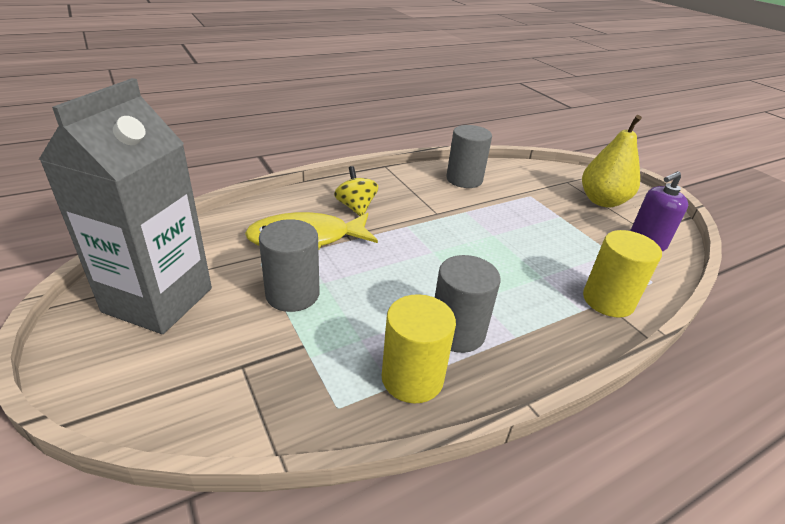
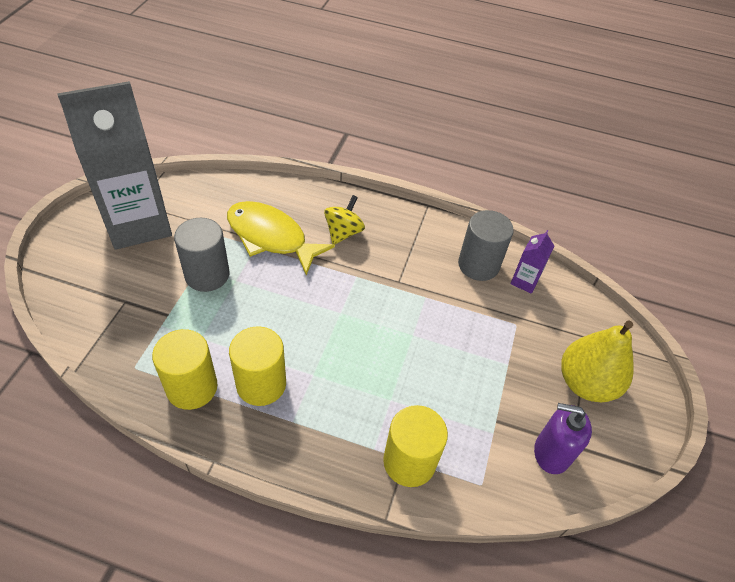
camera: 45 degrees right, 15 degrees up
(457, 332) = (261, 384): grey cylinder -> yellow cylinder
(499, 174) = (524, 281): none -> purple carton

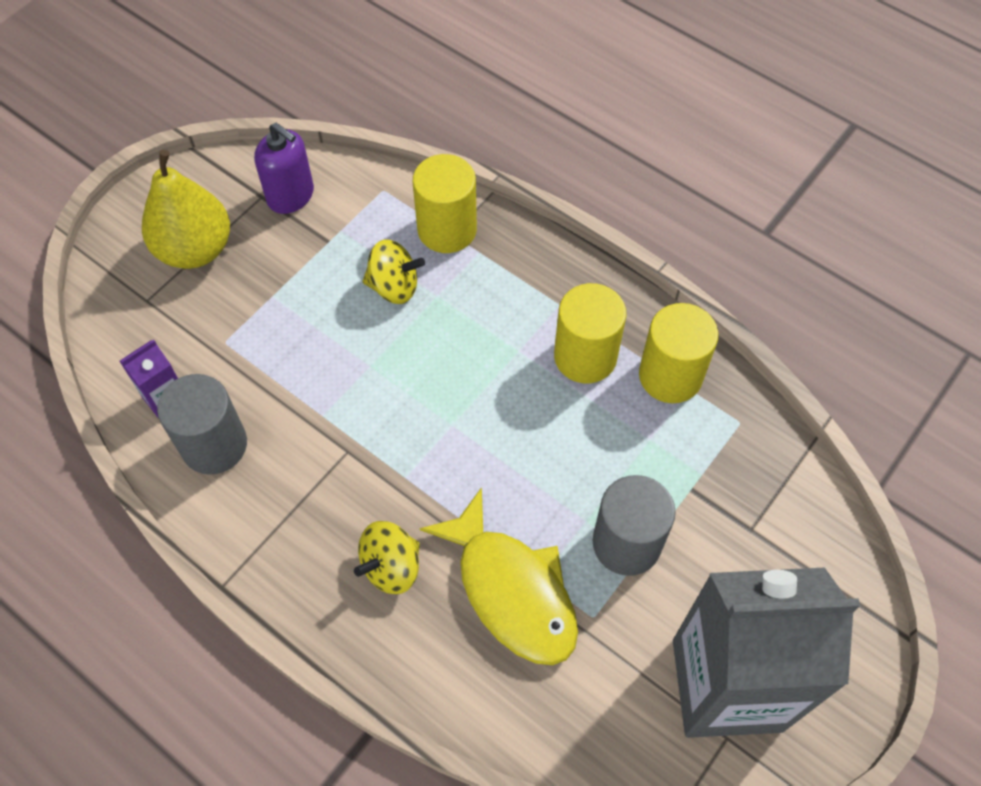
camera: 155 degrees left, 10 degrees up
(426, 397) = (394, 287): none -> yellow spinning top

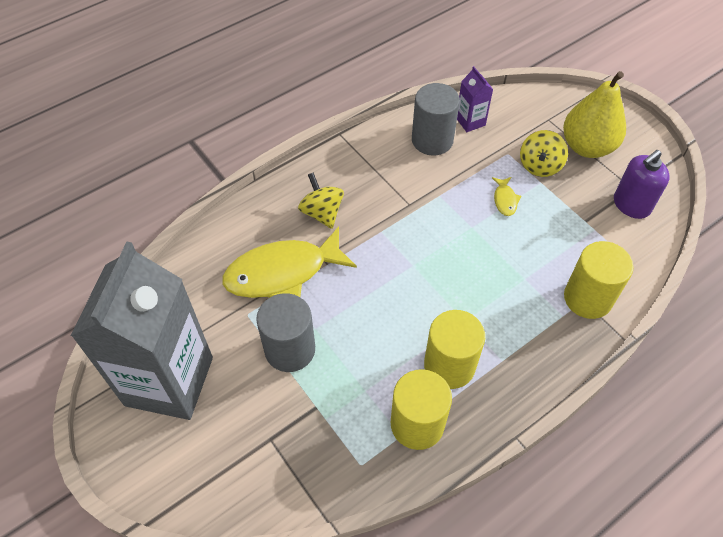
camera: 105 degrees right, 5 degrees down
(313, 334) = (505, 200): none -> yellow fish
(394, 287) = (537, 253): yellow spinning top -> yellow spinning top (539, 166)

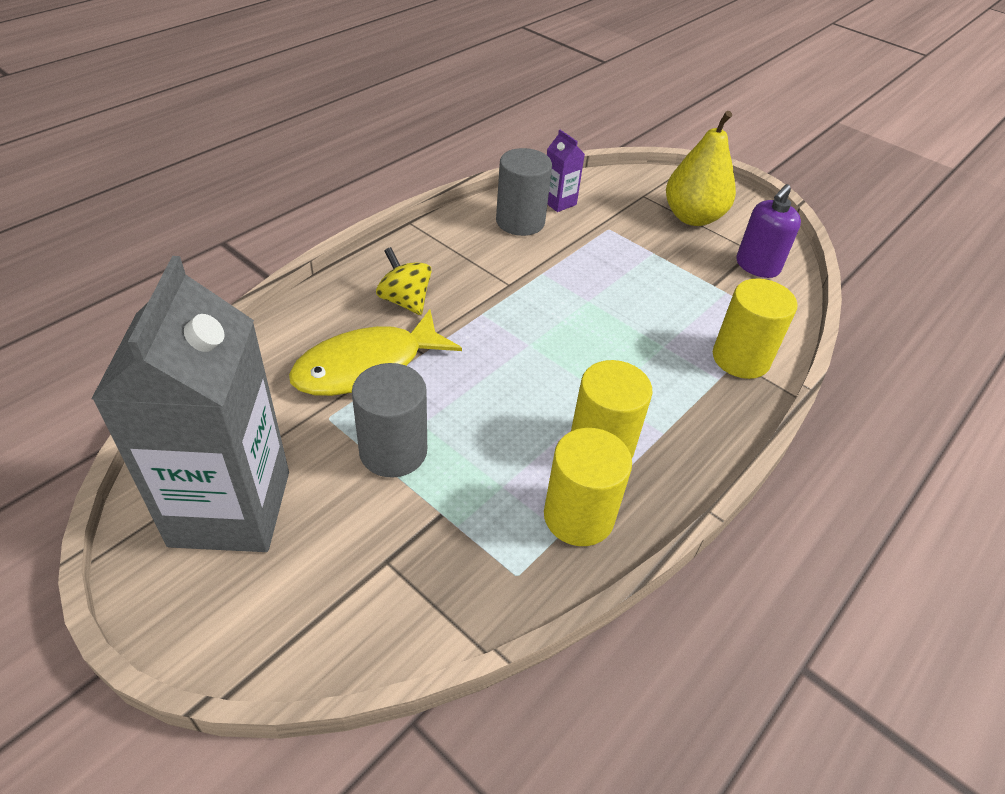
camera: 15 degrees left, 10 degrees down
(505, 200) = (618, 272): yellow fish -> none
(539, 166) = (647, 237): yellow spinning top -> none

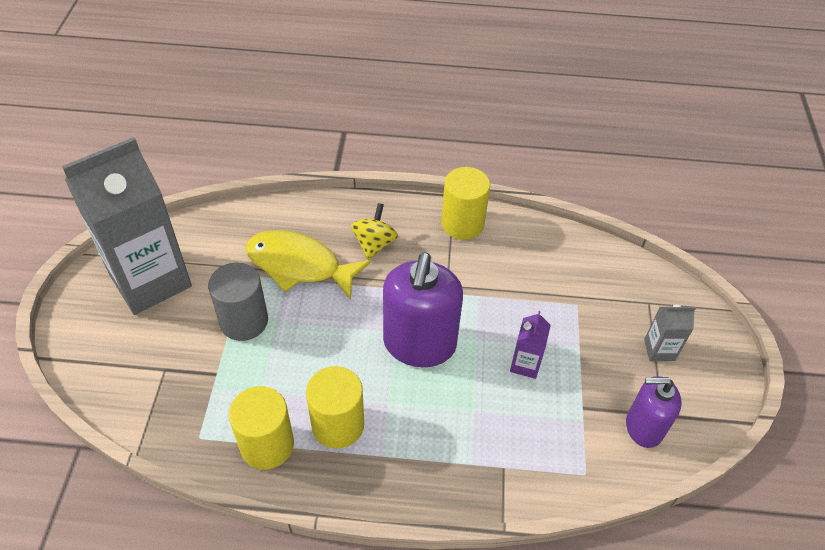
camera: 55 degrees right, 5 degrees up
(520, 222) = (523, 250): grey cylinder -> none
(559, 202) = (573, 257): purple carton -> purple carton (525, 364)
(559, 338) = (419, 344): none -> purple soap dispenser
(692, 217) = (659, 350): yellow pear -> grey carton
(741, 358) = (509, 468): yellow cylinder -> yellow cylinder (462, 224)

